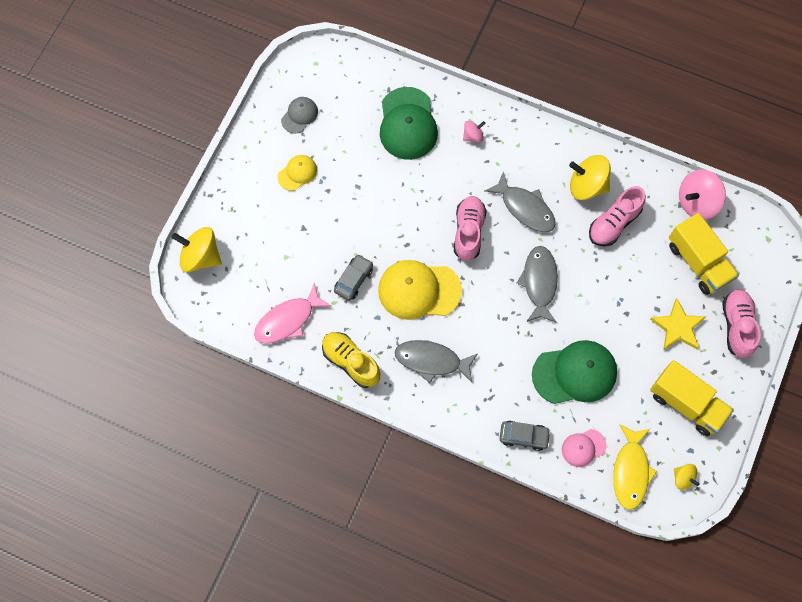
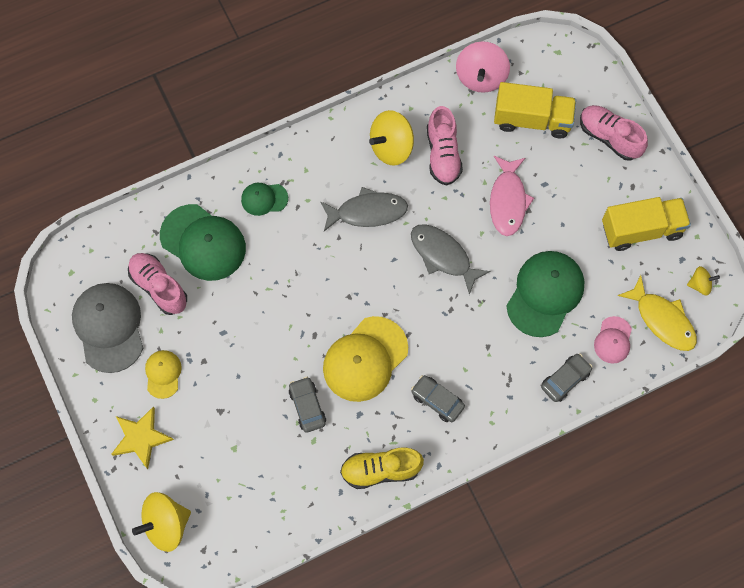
camera: 50 degrees left, 0 degrees up
(288, 320) = (295, 494): pink fish -> pink fish (508, 201)
(299, 115) = (109, 327): grey cap -> grey cap, size x1.91
(431, 361) = (437, 400): grey fish -> grey car
(468, 232) = (348, 275): pink shoe -> pink shoe (159, 287)
(473, 136) = (264, 199): pink spinning top -> green cap
(677, 327) = (573, 182): yellow star -> yellow star (141, 438)

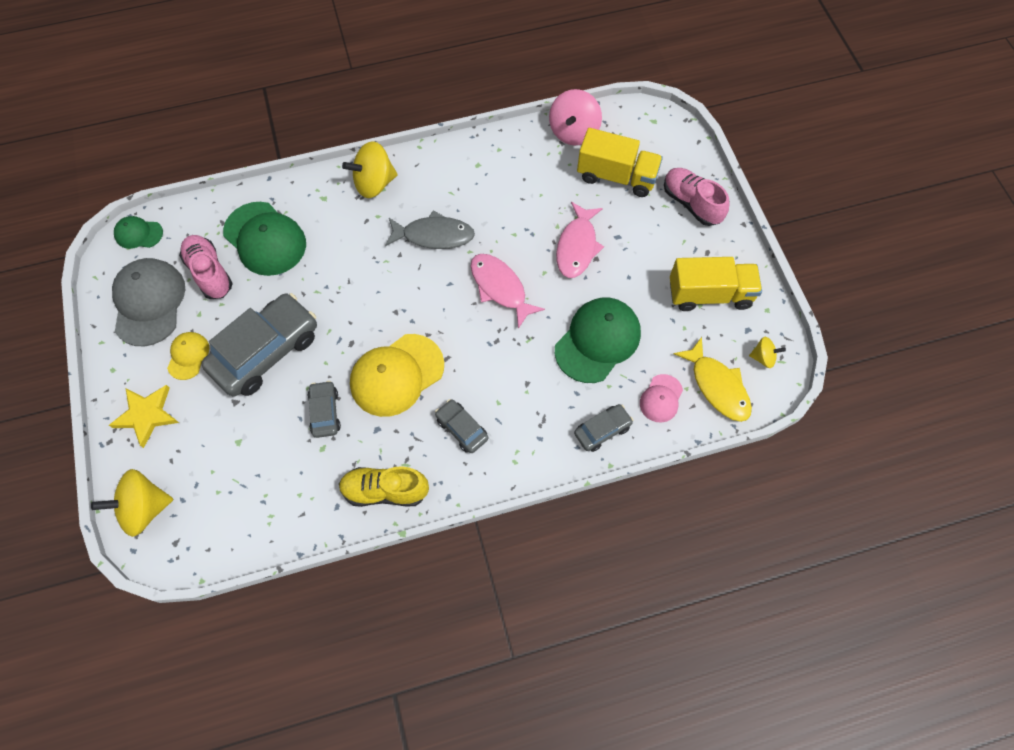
camera: 10 degrees right, 5 degrees down
(236, 357) = (266, 351): none -> grey car
(264, 199) = (335, 208): green cap -> green cap (138, 234)
(391, 147) = (472, 181): yellow spinning top -> yellow spinning top (374, 183)
(443, 154) = (521, 194): pink shoe -> none
(443, 256) = (500, 288): grey fish -> pink fish

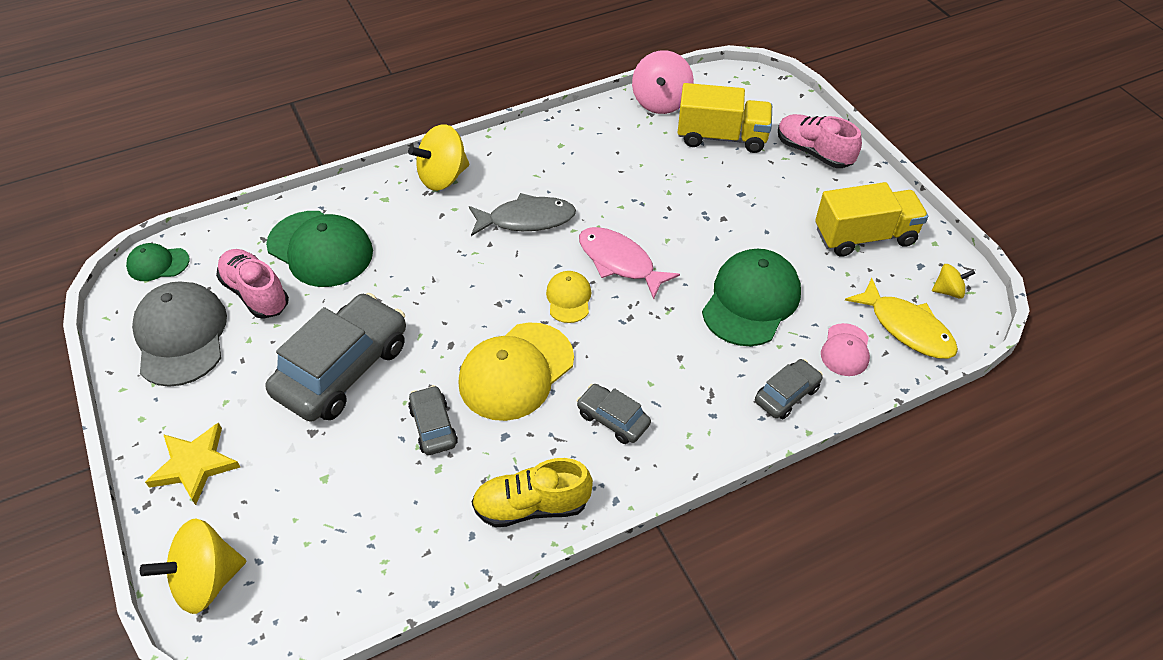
camera: 10 degrees left, 15 degrees down
(188, 356) = (241, 388): yellow cap -> yellow cap (568, 298)
(577, 246) = (698, 209): pink fish -> none

